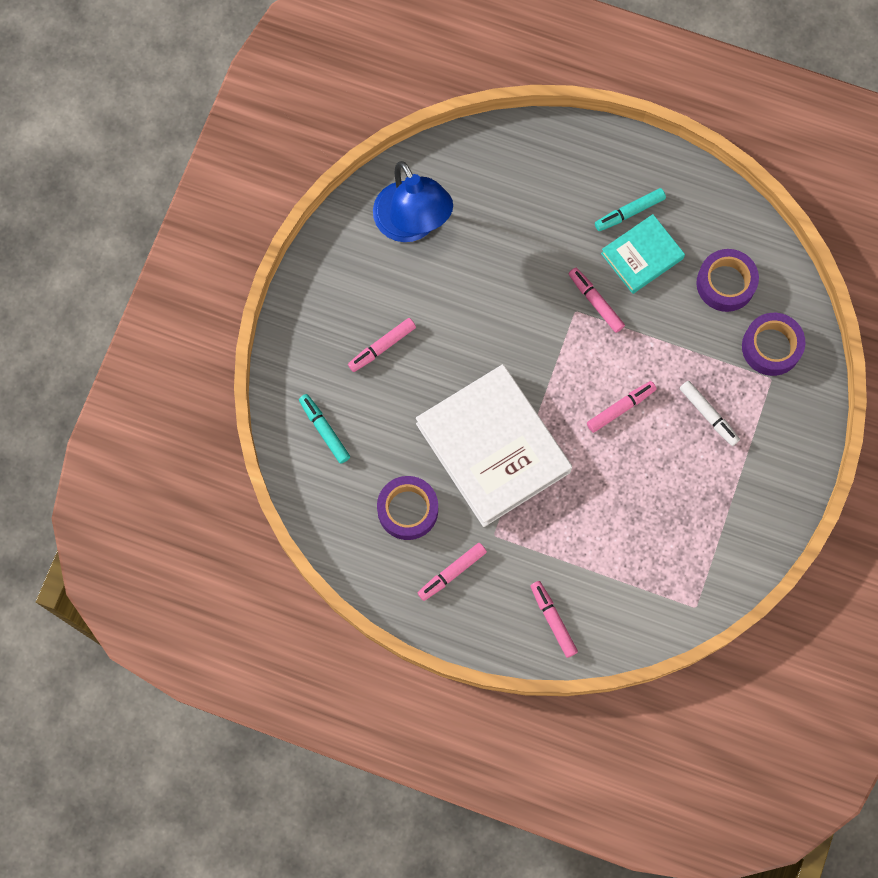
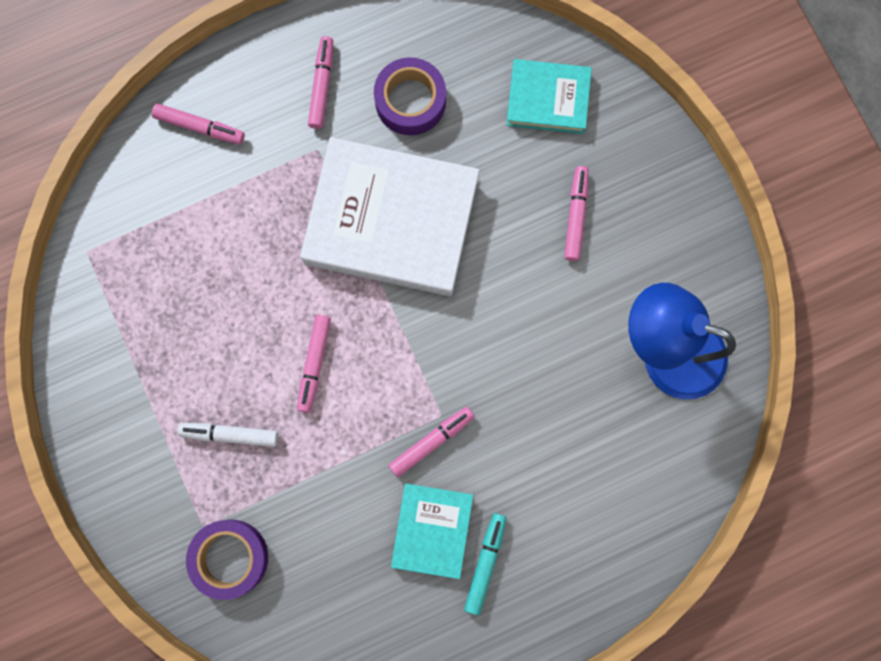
camera: 135 degrees right, 5 degrees up
(324, 430) = (548, 99): turquoise marker -> turquoise book
(595, 302) = (431, 442): pink marker -> pink marker turned 45 degrees counterclockwise
(725, 283) = (329, 580): purple tape -> none

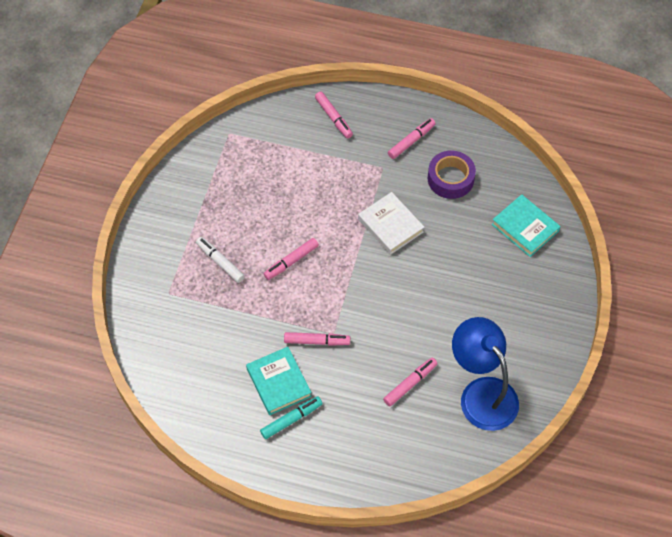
camera: 40 degrees right, 20 degrees down
(230, 558) = (168, 317): purple tape -> none
(391, 221) = (390, 225): white book -> white book, size x0.52
(432, 530) = (279, 382): turquoise book -> turquoise book turned 75 degrees counterclockwise
(575, 216) = (490, 292): pink marker -> pink marker (410, 384)

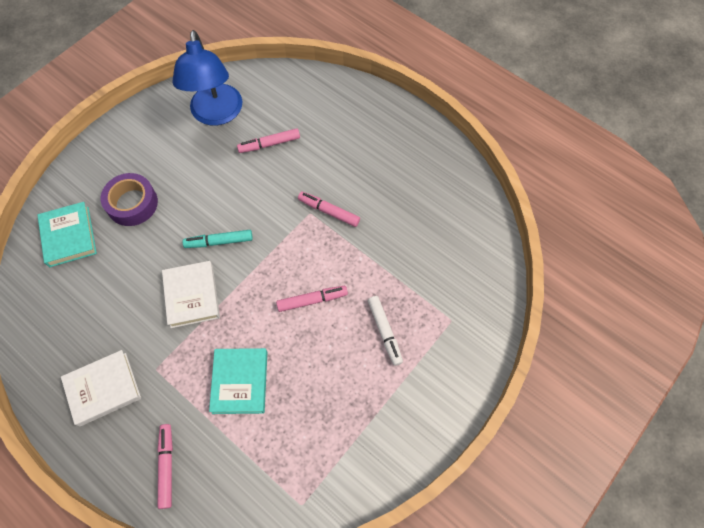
camera: 155 degrees left, 5 degrees up
(279, 382) = (381, 190): turquoise book -> turquoise book (240, 382)
(291, 419) = (384, 156): turquoise marker -> turquoise marker (219, 242)
(411, 141) = (103, 389): pink marker -> white book
(450, 179) = (97, 321): purple tape -> purple tape (132, 204)

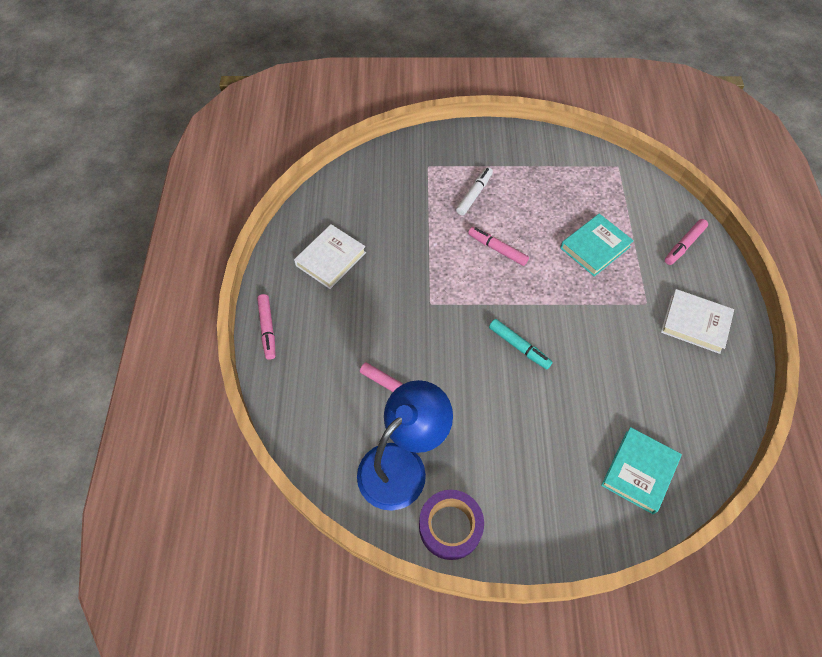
camera: 130 degrees left, 5 degrees down
(132, 204) = (559, 448): purple tape -> purple tape (450, 526)
(192, 296) = (577, 327): white book -> white book (331, 259)
(329, 211) = (416, 291): pink marker -> pink marker (267, 329)

